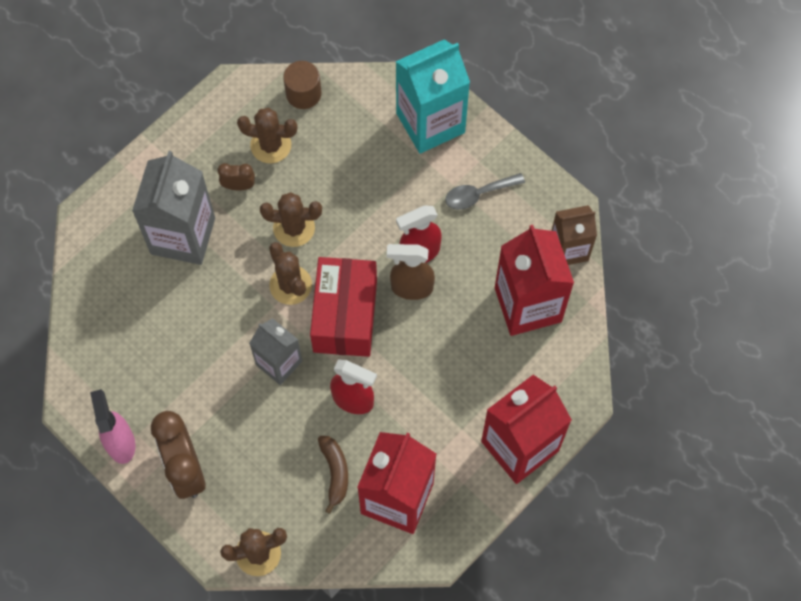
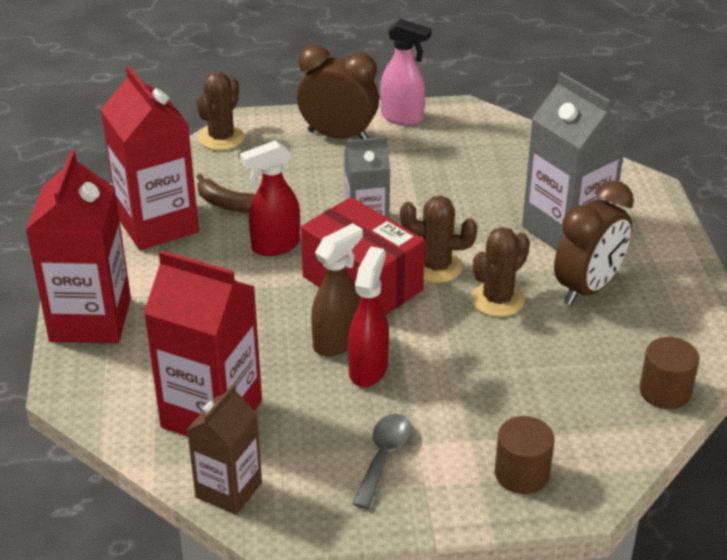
camera: 130 degrees right, 30 degrees down
(239, 186) = (587, 288): brown clock -> brown clock, size x2.06
(271, 145) = (617, 333): brown cactus -> none
(430, 123) = (521, 474): turquoise carton -> brown cylinder

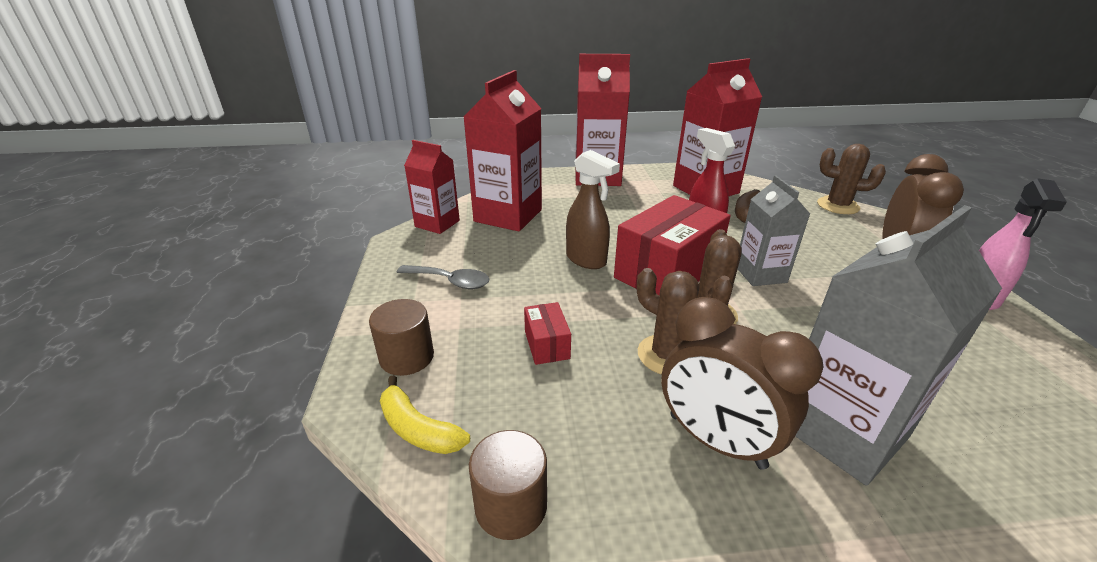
camera: 90 degrees right, 5 degrees down
(229, 490) = (437, 223): brown carton -> red carton
(368, 369) = (553, 275): red spray bottle -> none
(491, 374) = (547, 345): none -> red box
(609, 451) = (418, 429): none -> yellow banana

